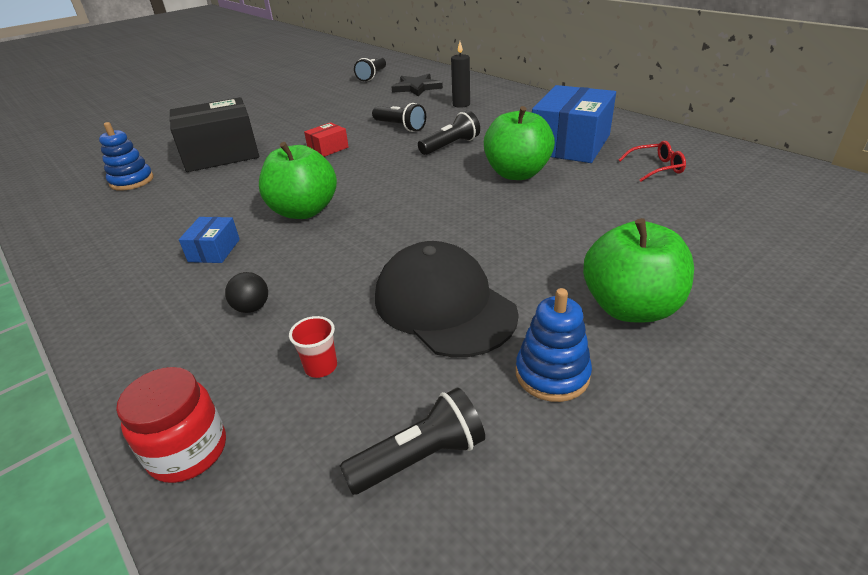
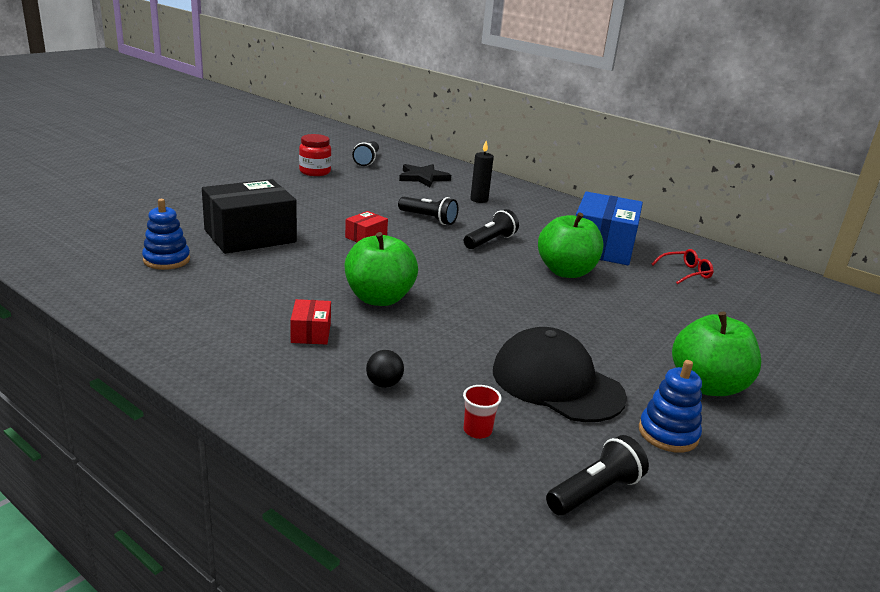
camera: 15 degrees left, 10 degrees down
(188, 451) = (402, 494): red jar -> red jar (315, 172)
(214, 250) = (311, 333): blue box -> red box

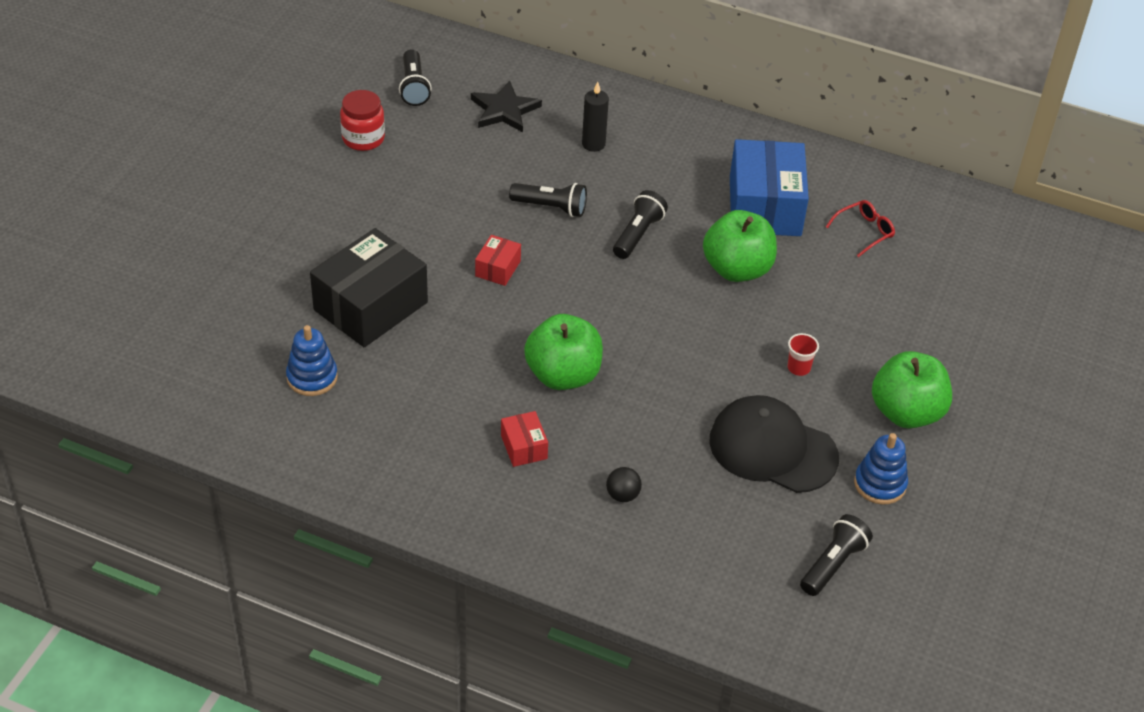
camera: 15 degrees left, 20 degrees up
(477, 430) = (723, 527): red cup -> red cup (798, 368)

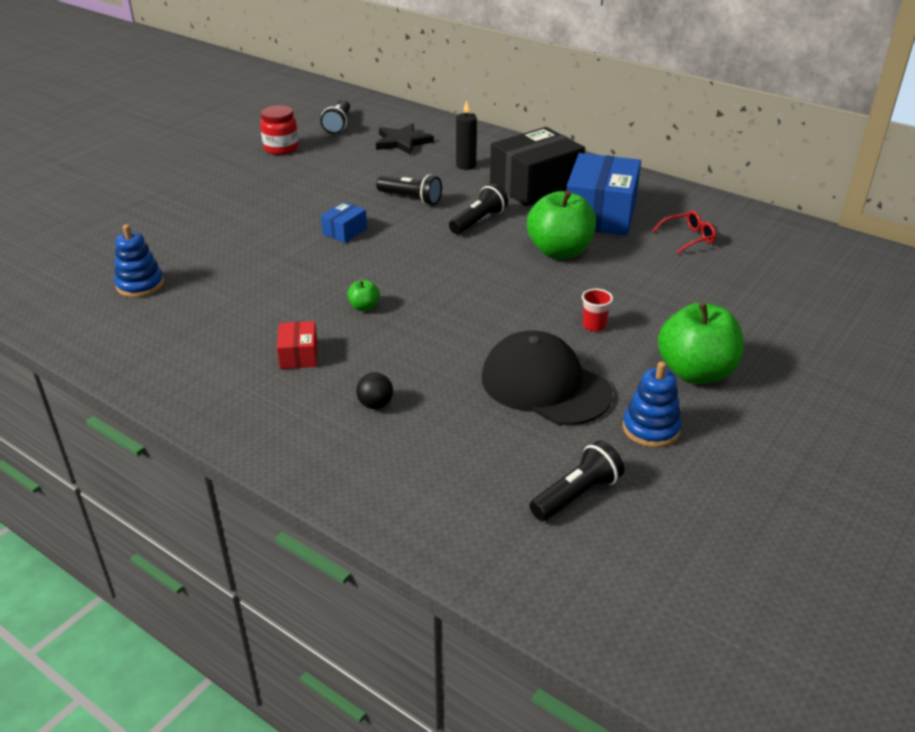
camera: 15 degrees right, 10 degrees down
(370, 306) = (222, 244): black box -> black box (535, 186)
(498, 268) = (345, 231): red box -> blue box
(563, 375) = (364, 307): green apple -> green apple, size x0.43

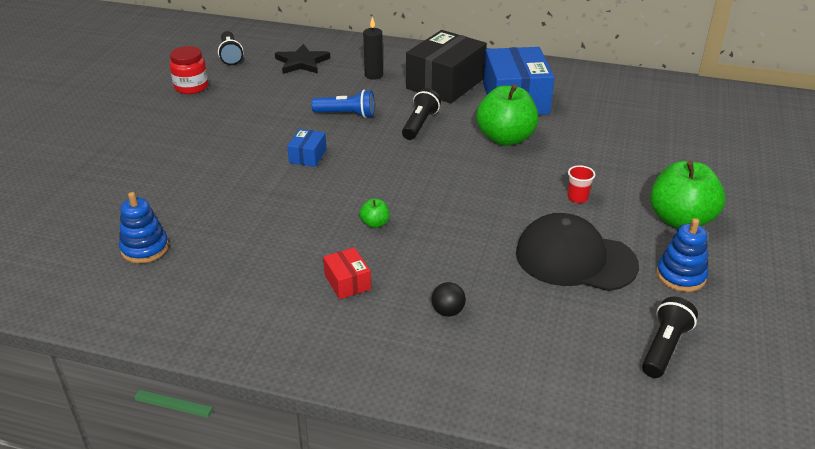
camera: 20 degrees left, 0 degrees up
(411, 199) = (346, 114): black flashlight -> blue flashlight
(688, 238) = (597, 107): red glasses -> none

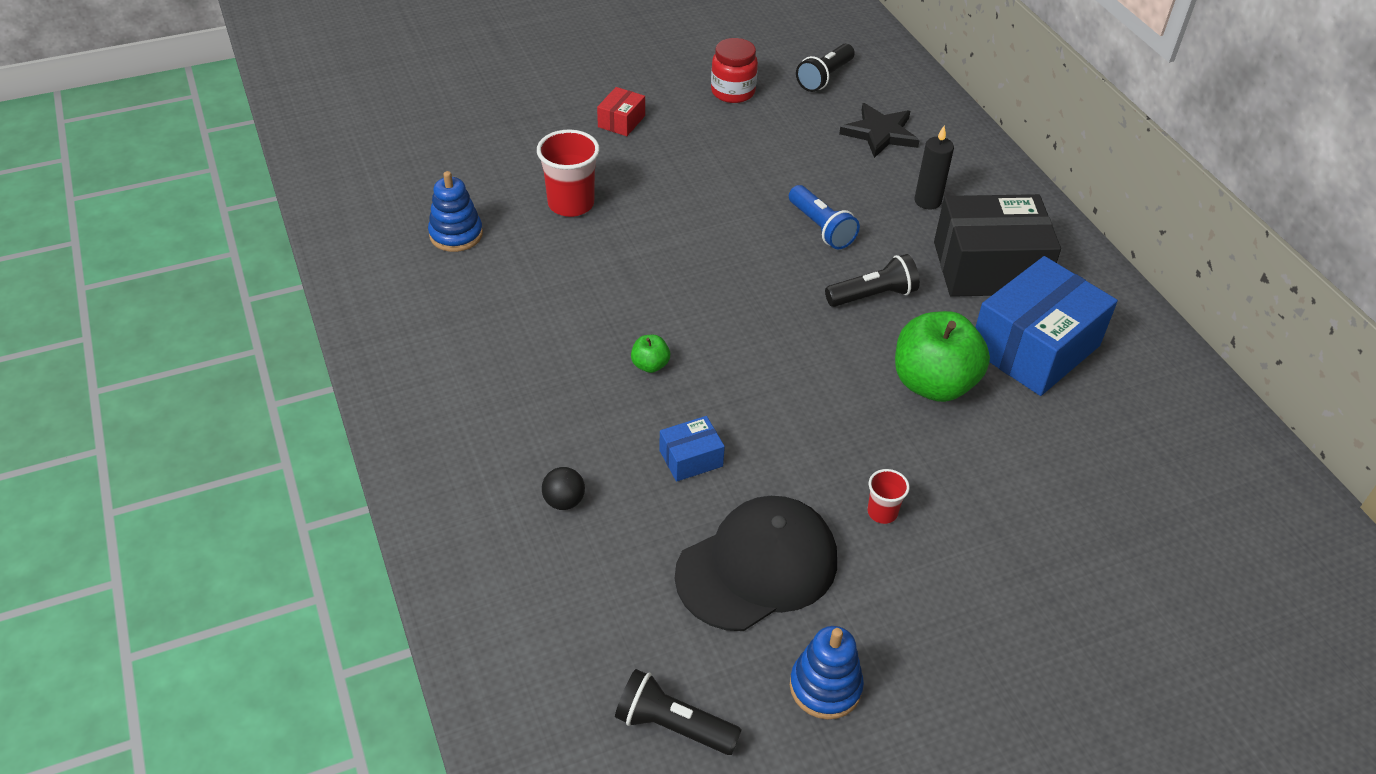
camera: 50 degrees right, 10 degrees up
(192, 188) = (571, 204): none -> red cup
(307, 156) = (710, 247): blue box -> blue box (691, 458)
(347, 282) = (538, 399): red box -> red box (621, 121)
(575, 259) = (757, 567): black cap -> black cap turned 75 degrees clockwise
(664, 348) = (673, 725): black flashlight -> black flashlight turned 150 degrees counterclockwise
(680, 220) = (946, 638): green apple -> none

